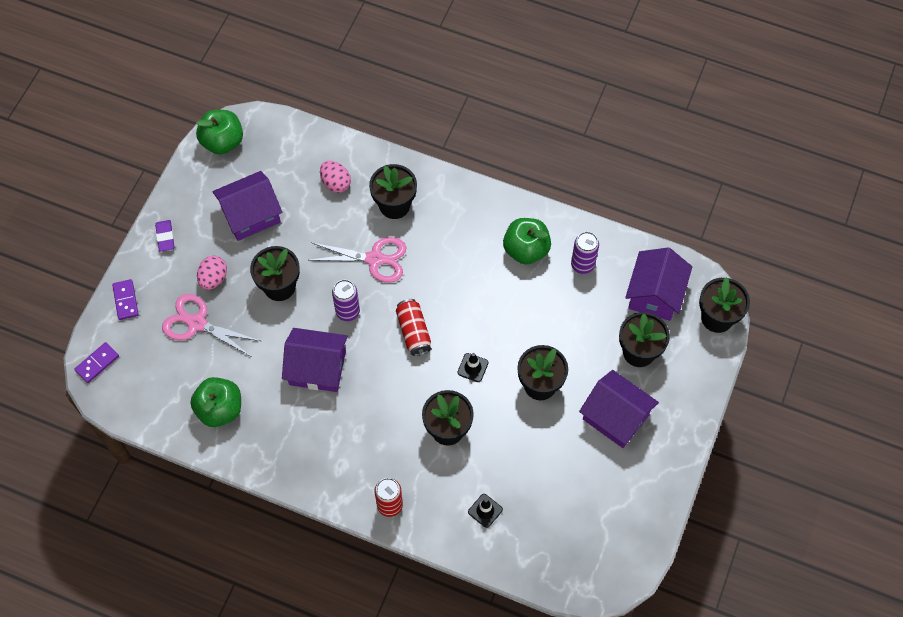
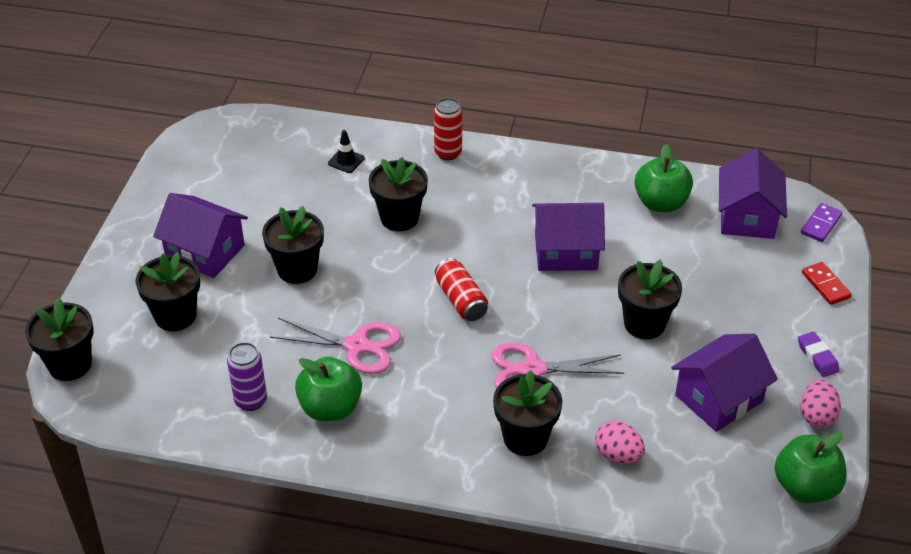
camera: 170 degrees right, 20 degrees down
(126, 300) = (825, 285): purple domino -> red domino
(197, 323) = (727, 274): pink scissors -> pink scissors (356, 346)
(213, 279) = (731, 321): pink egg -> pink egg (817, 416)
(347, 312) = (549, 309): purple can -> none
(472, 367) = (381, 275): black traffic cone -> none
(655, 294) = (151, 380): purple house -> purple house (747, 217)

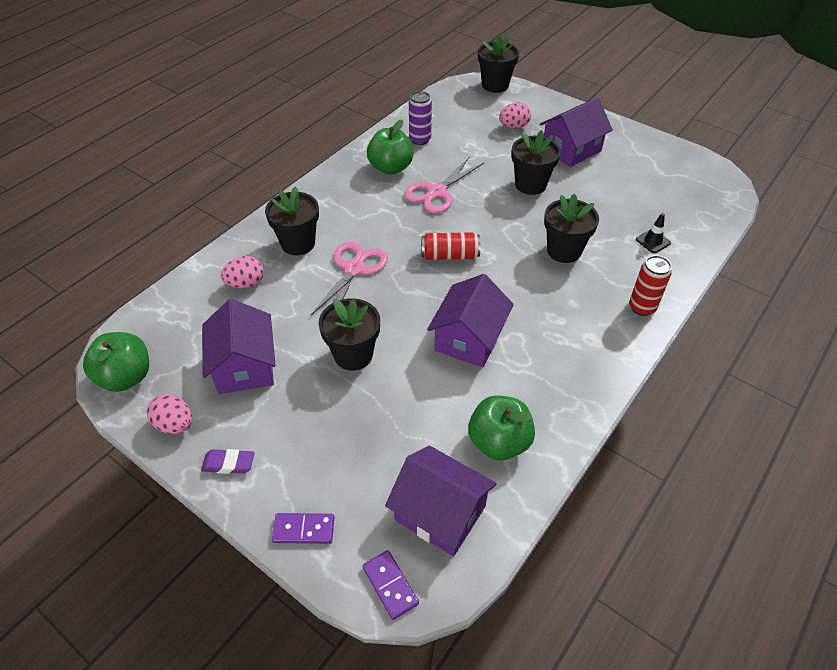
camera: 115 degrees right, 5 degrees up
(175, 316) = (514, 126): black flower pot -> pink egg
(825, 285) = (304, 529): red domino -> purple domino

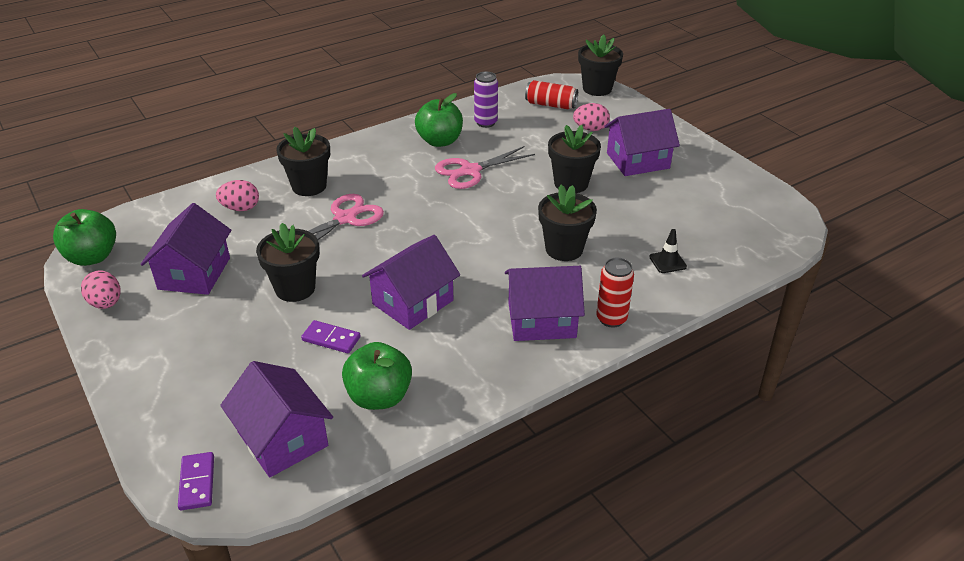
camera: 20 degrees right, 10 degrees down
(228, 464) = (128, 346): purple eraser -> none
(304, 529) = (154, 415): purple domino -> purple domino (331, 339)
(449, 255) = (444, 227): red can -> red can (551, 105)
(588, 325) = (542, 320): none -> purple house

